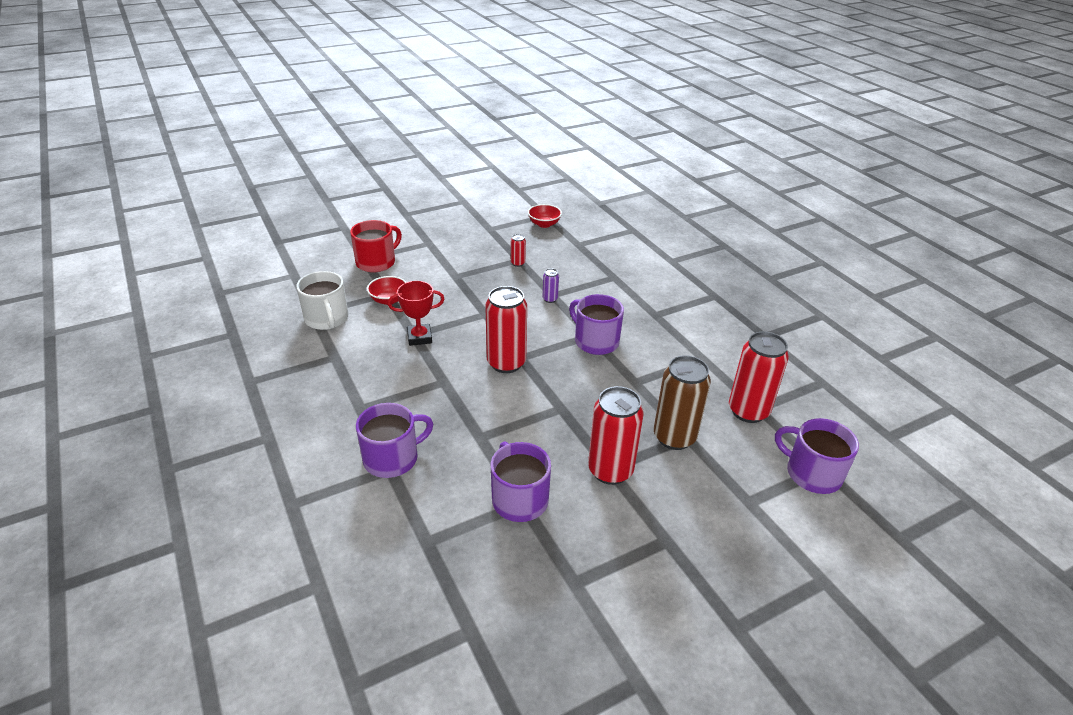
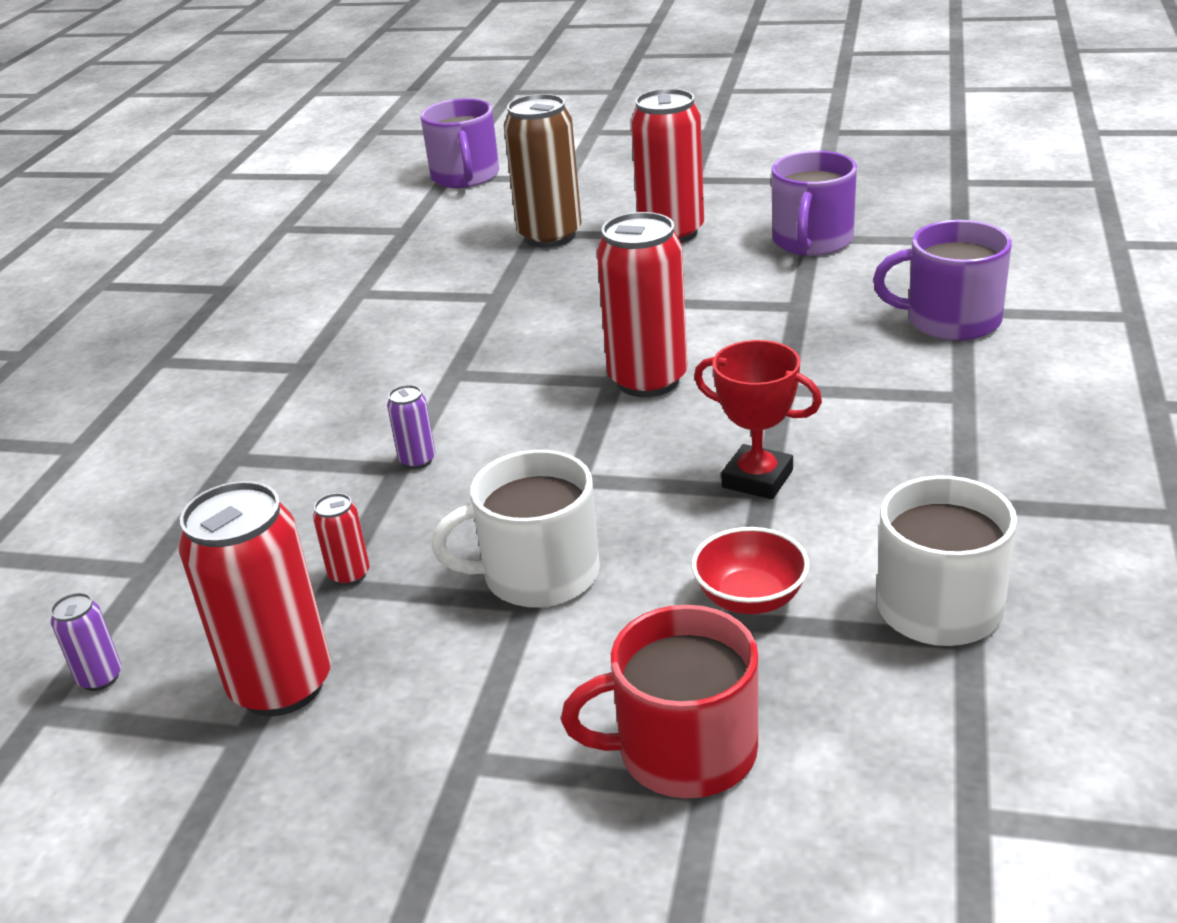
camera: 135 degrees left, 5 degrees down
(461, 283) = (537, 574): none -> white mug
(544, 224) = (100, 678): red bowl -> purple can
(595, 341) = (461, 362): purple mug -> none
(748, 411) = (422, 231): red can -> red can (281, 686)

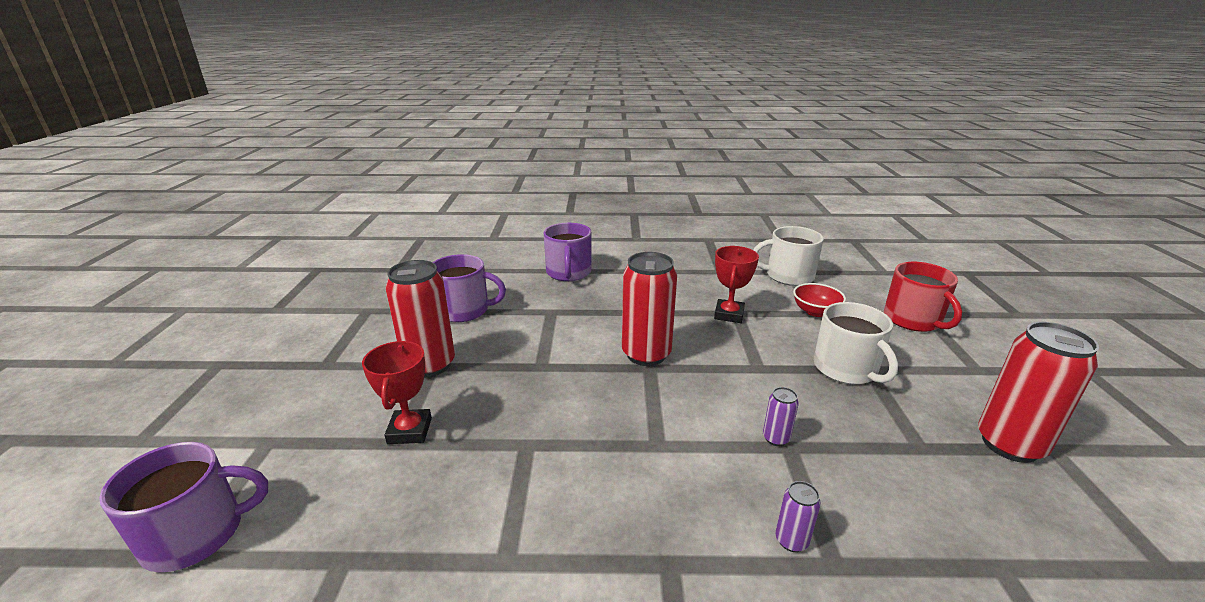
camera: 105 degrees left, 5 degrees down
(100, 678) = (1107, 544): purple can -> purple can (791, 540)
(349, 575) = (906, 441): red can -> none
(550, 236) = (409, 431): brown can -> red trophy

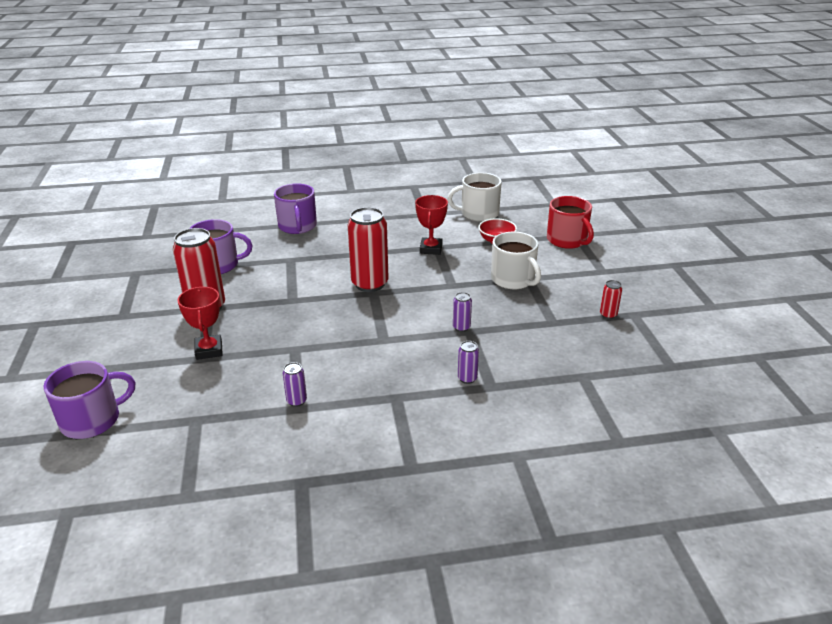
camera: 10 degrees left, 5 degrees up
(507, 545) = (296, 401): none -> purple can
(1009, 444) = (608, 315): red can -> red can, size x0.44

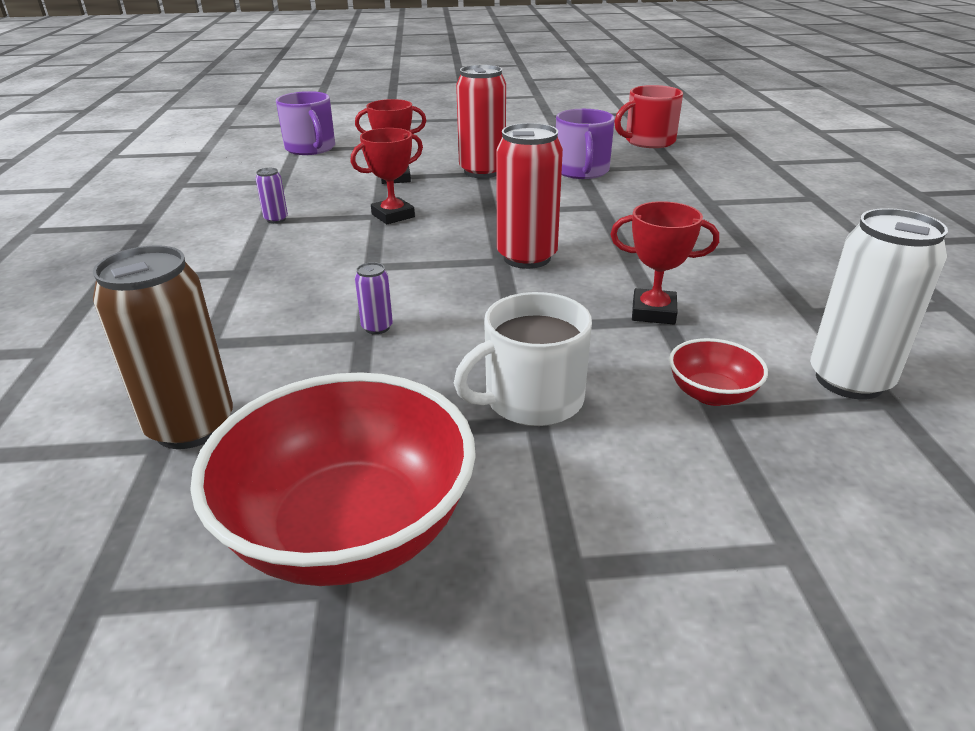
camera: 95 degrees right, 0 degrees up
(296, 341) = (393, 215): none -> red trophy
(297, 226) = (706, 207): purple mug -> none
(467, 378) = (241, 324): purple can -> none
(478, 214) = (849, 380): white mug -> white can
(567, 240) = (750, 523): red mug -> red mug (648, 141)
(567, 370) = (191, 426): none -> brown can
(608, 315) = (349, 529): red can -> red bowl

